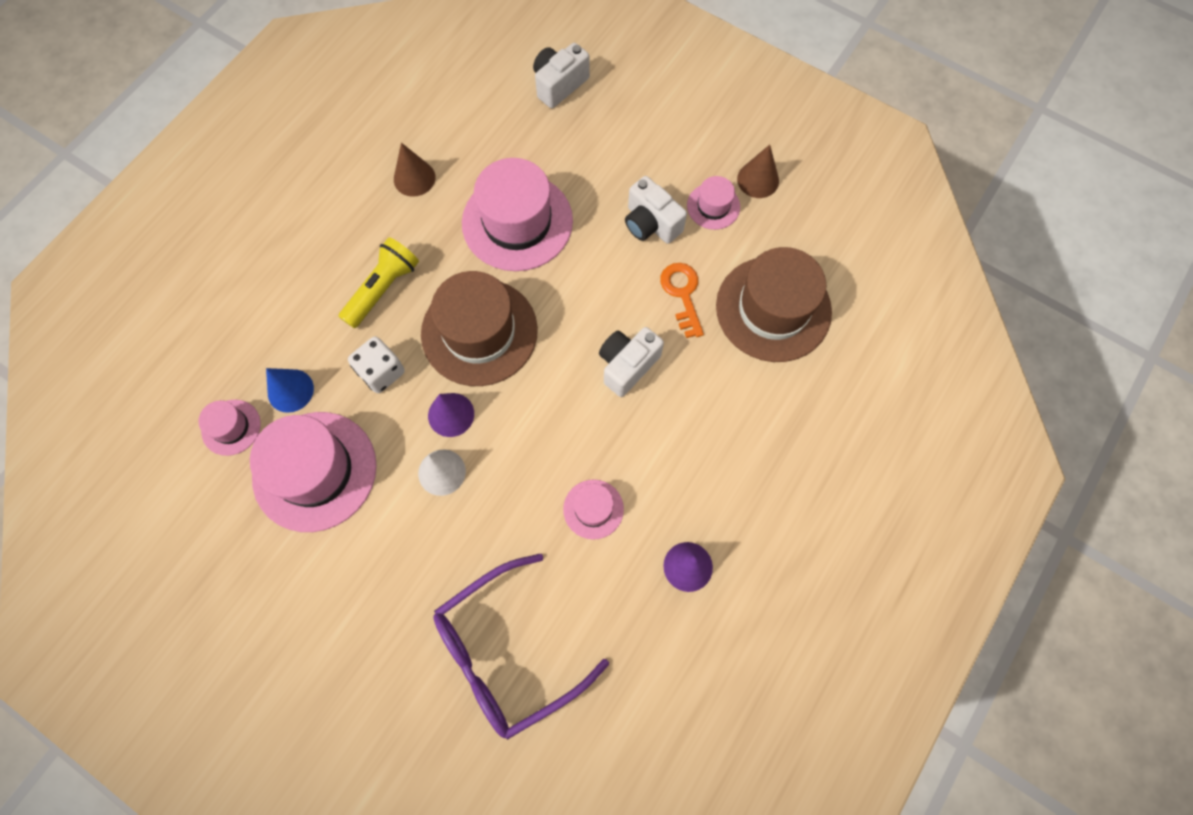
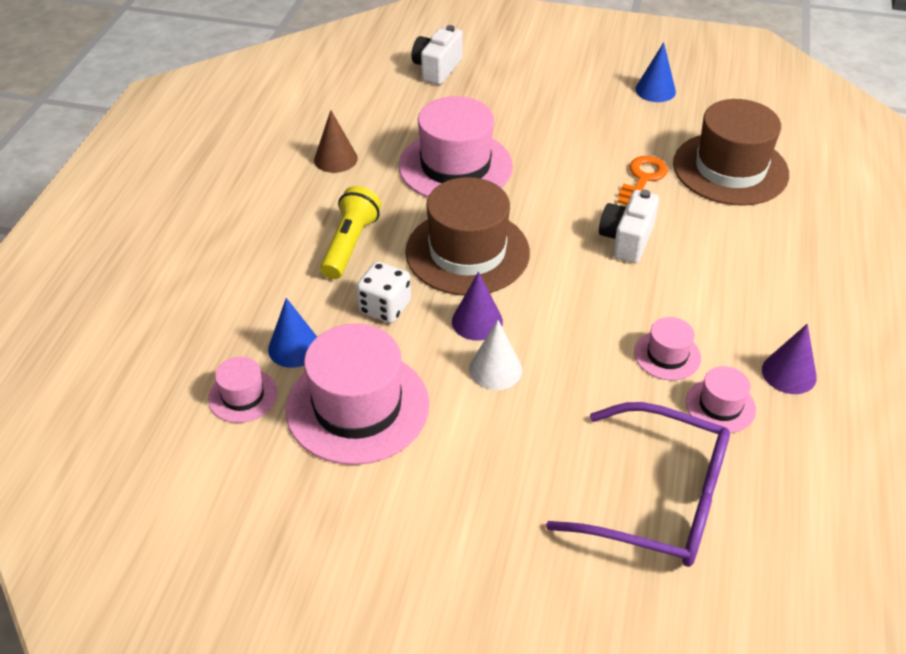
camera: 20 degrees left, 25 degrees down
(507, 652) = (658, 499): purple glasses -> purple glasses turned 105 degrees counterclockwise
(651, 223) = (581, 139): white camera -> none
(682, 294) = (642, 179): orange key -> orange key turned 60 degrees clockwise
(713, 206) = (629, 115): pink hat -> pink hat (720, 406)
(758, 180) = (655, 90): brown cone -> blue cone

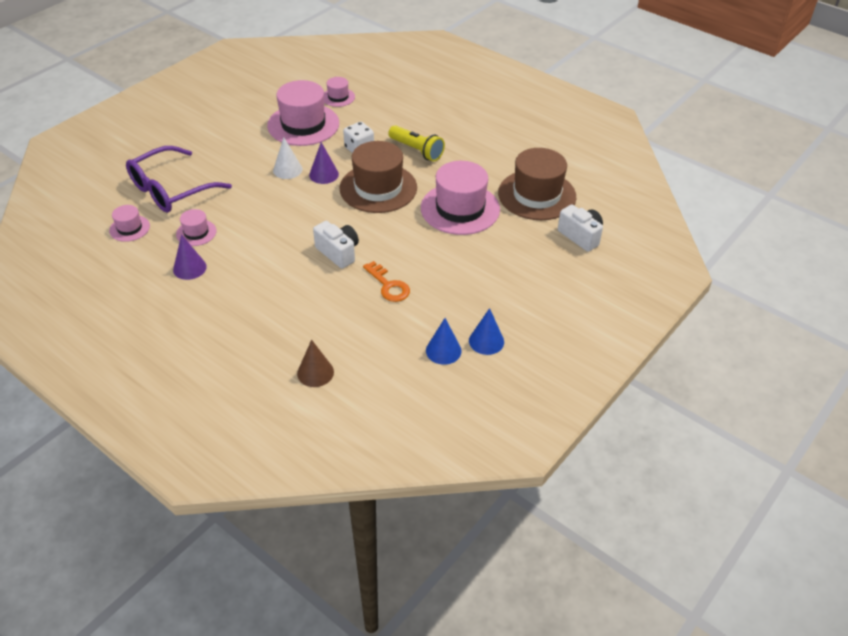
camera: 115 degrees right, 0 degrees up
(294, 347) = (355, 116): blue cone -> blue cone (443, 350)
(335, 159) = (499, 165): brown cone -> brown cone (315, 372)
(667, 355) = (243, 229): pink hat -> pink hat (129, 228)
(730, 169) = (367, 335): brown hat -> brown hat (537, 195)

